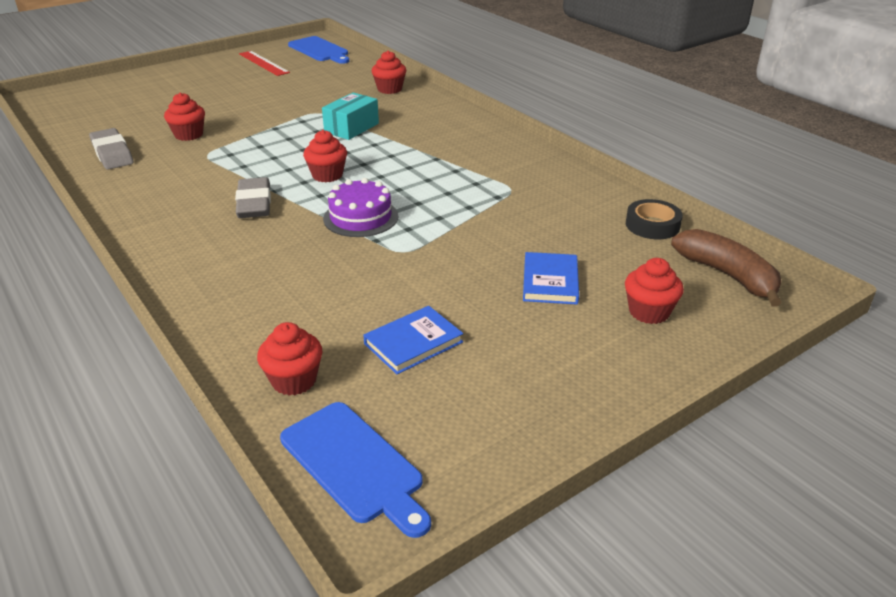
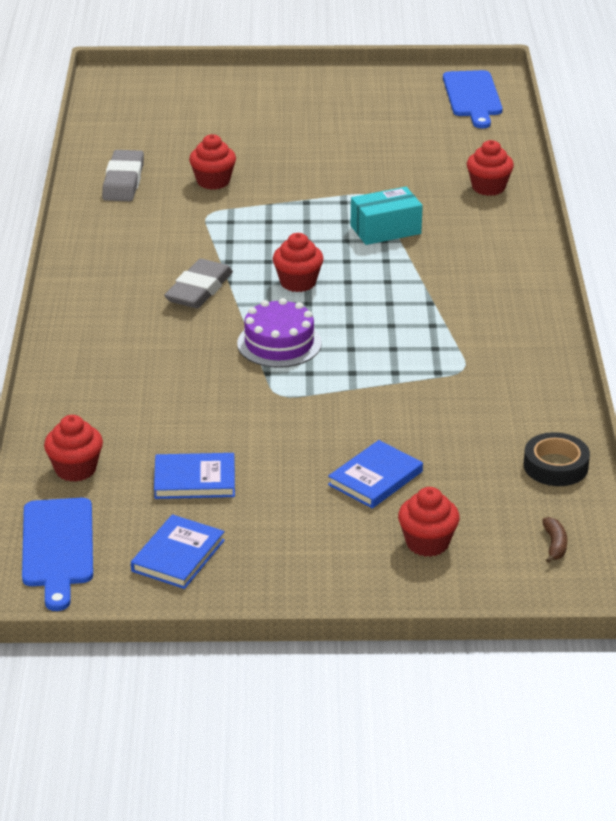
camera: 35 degrees right, 0 degrees up
(263, 63) = (386, 98): red ruler -> none
(476, 416) = (178, 555): none -> blue book
(728, 275) = (555, 545): brown banana -> brown banana, size x0.43

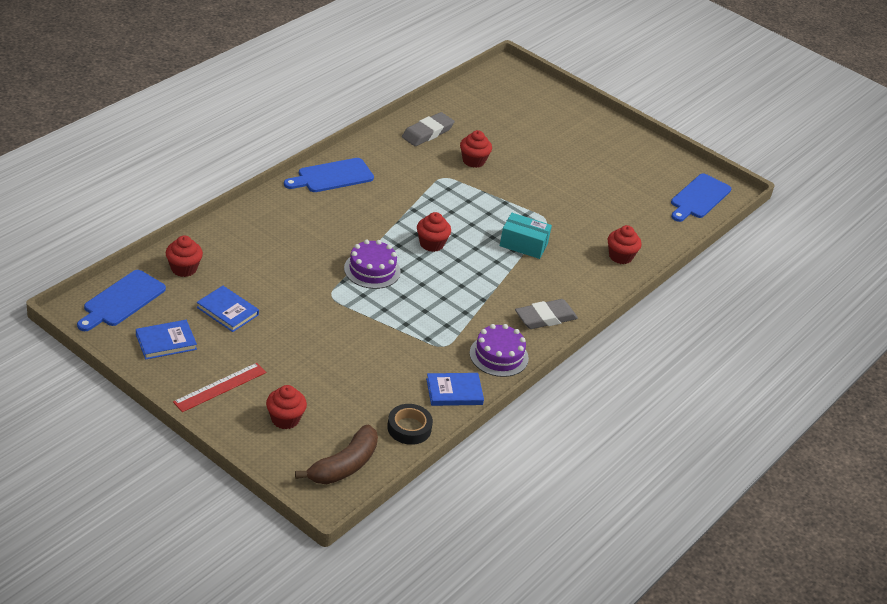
camera: 35 degrees right, 5 degrees up
(90, 279) = (332, 176): none -> blue cutting board
(199, 289) = (376, 216): grey eraser -> grey eraser (545, 318)
(311, 559) = (220, 387): none -> red ruler
(375, 478) = (311, 370): blue book -> blue book (454, 392)
(526, 344) = (499, 356): none -> purple cake
(555, 545) = (344, 466): brown banana -> brown banana, size x2.31

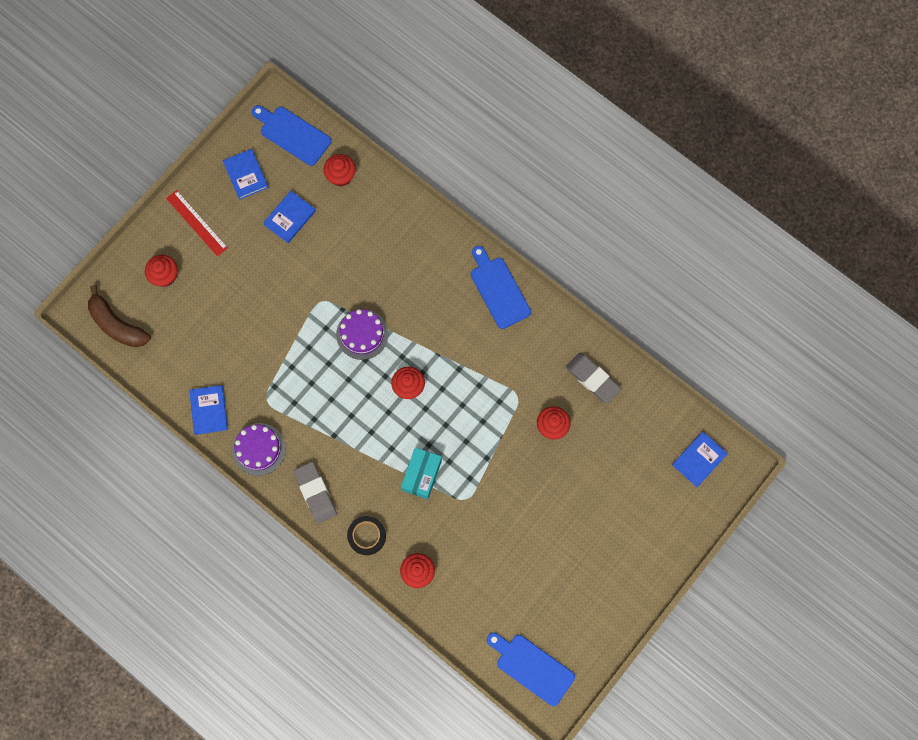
camera: 95 degrees right, 35 degrees up
(409, 428) = (162, 374): black tape -> black tape (367, 536)
(503, 87) = (699, 459): none -> blue book

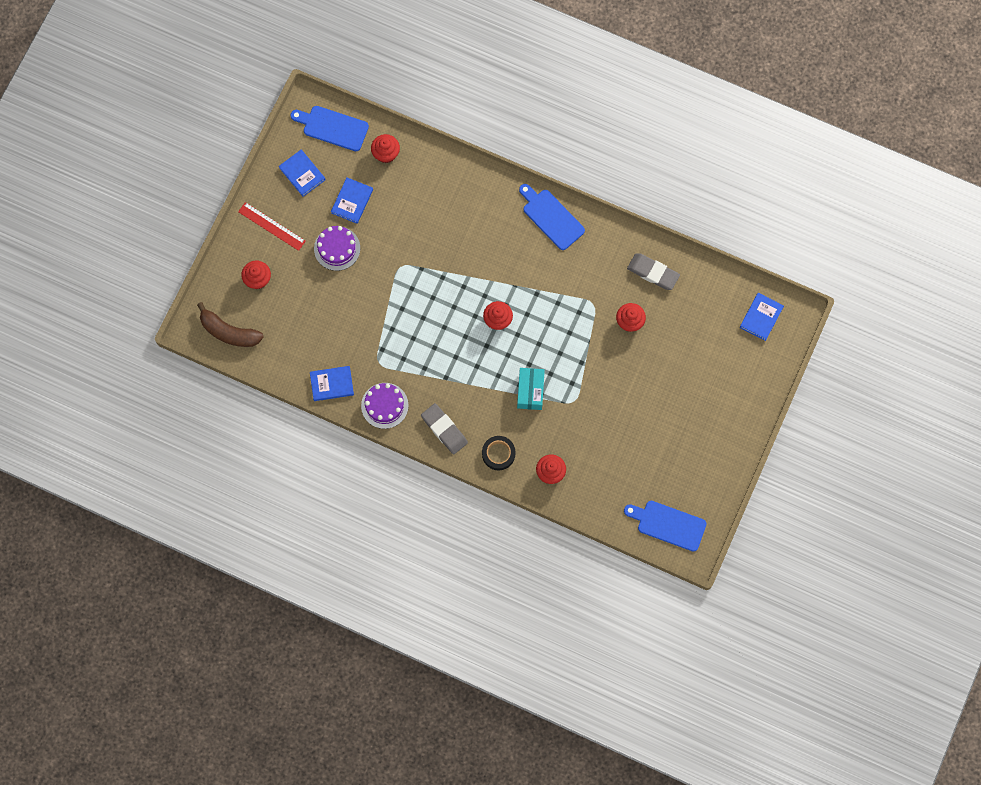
camera: 15 degrees left, 0 degrees up
(209, 410) = (332, 384): blue book -> blue book turned 75 degrees counterclockwise
(362, 334) = (445, 285): purple cake -> purple cake (337, 248)

